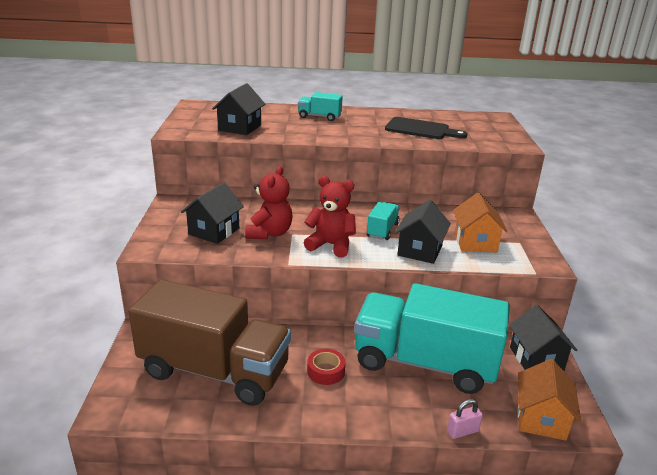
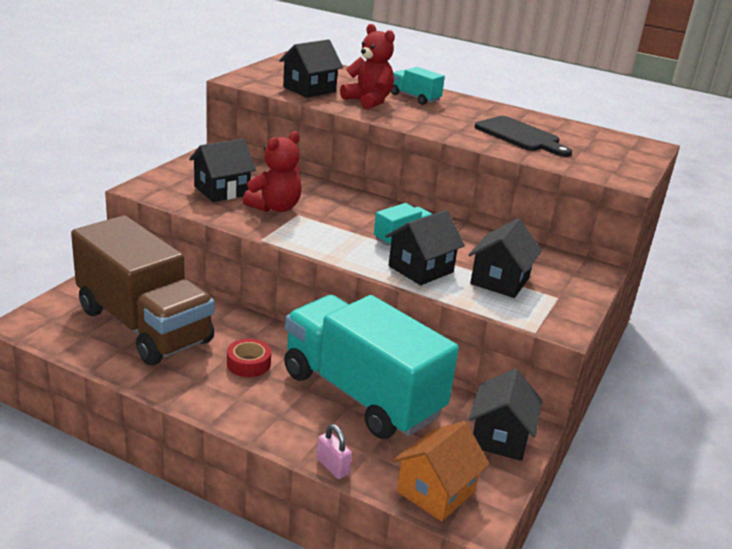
camera: 25 degrees right, 0 degrees up
(331, 245) = (326, 236): red teddy bear -> red teddy bear (368, 101)
(462, 431) = (332, 467): pink padlock -> pink padlock turned 45 degrees clockwise
(475, 242) = (500, 281): orange house -> black house

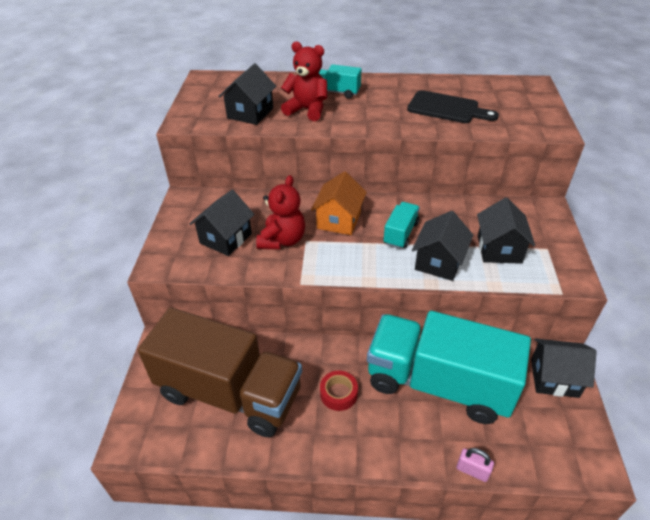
camera: 20 degrees left, 15 degrees up
(436, 491) = (554, 455): orange house -> orange house (339, 220)
(500, 437) = (554, 378): black house -> black house turned 75 degrees counterclockwise

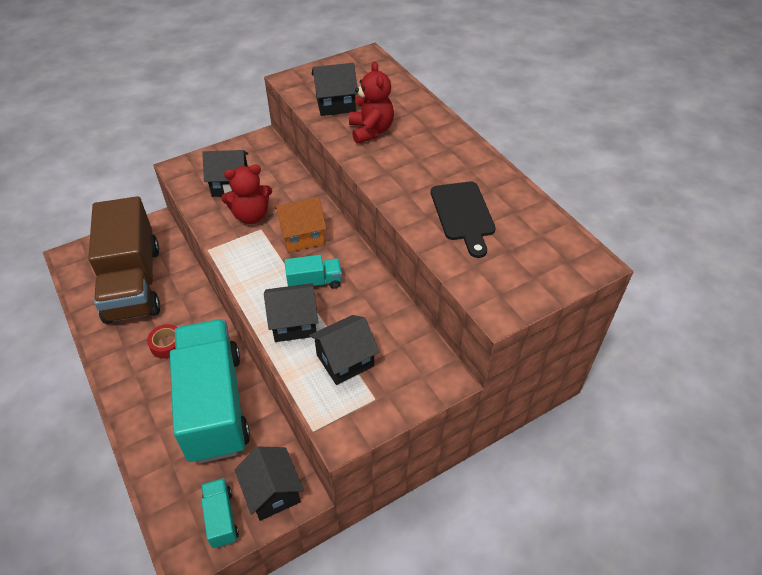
camera: 55 degrees right, 5 degrees up
(336, 92) = (420, 134): turquoise truck -> turquoise truck (221, 518)
(472, 470) = (138, 462): pink padlock -> none

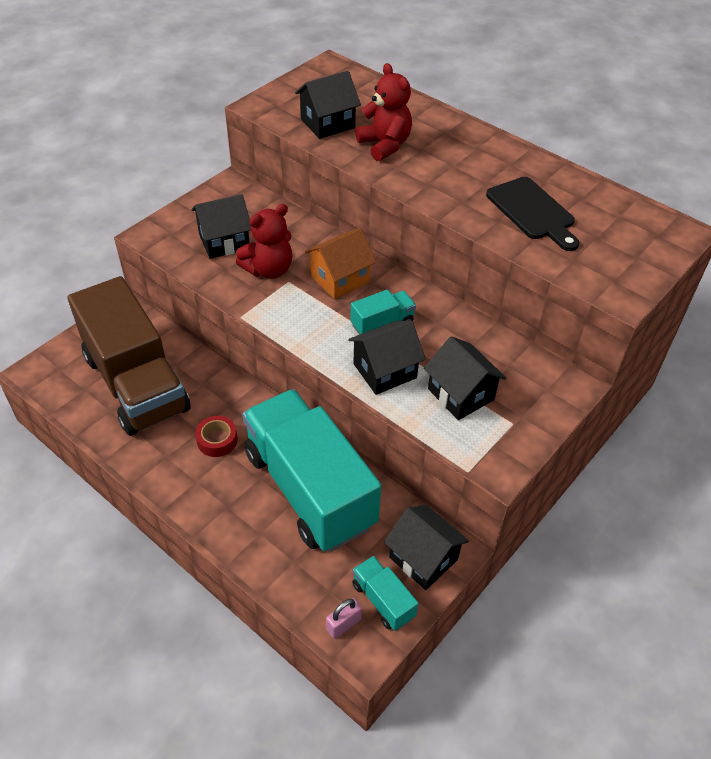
camera: 20 degrees left, 0 degrees up
(180, 528) = (343, 624): none -> pink padlock
(345, 360) = (461, 394): black house -> black house turned 75 degrees counterclockwise

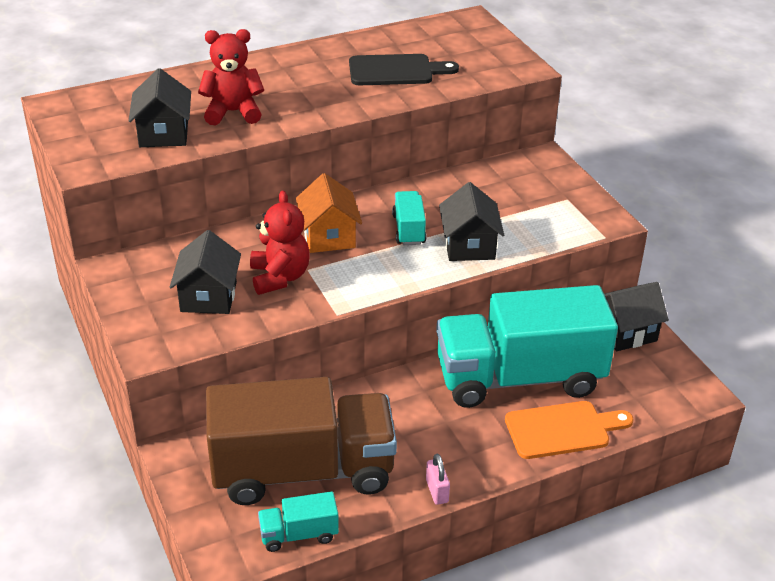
camera: 65 degrees left, 10 degrees down
(217, 440) = (424, 426): red tape -> none
(257, 541) = (562, 429): none -> orange cutting board
(343, 624) = (672, 399): pink padlock -> pink padlock (437, 491)
(383, 600) = (657, 368): turquoise truck -> turquoise truck (299, 534)
(461, 394) = (521, 214): black house -> none

